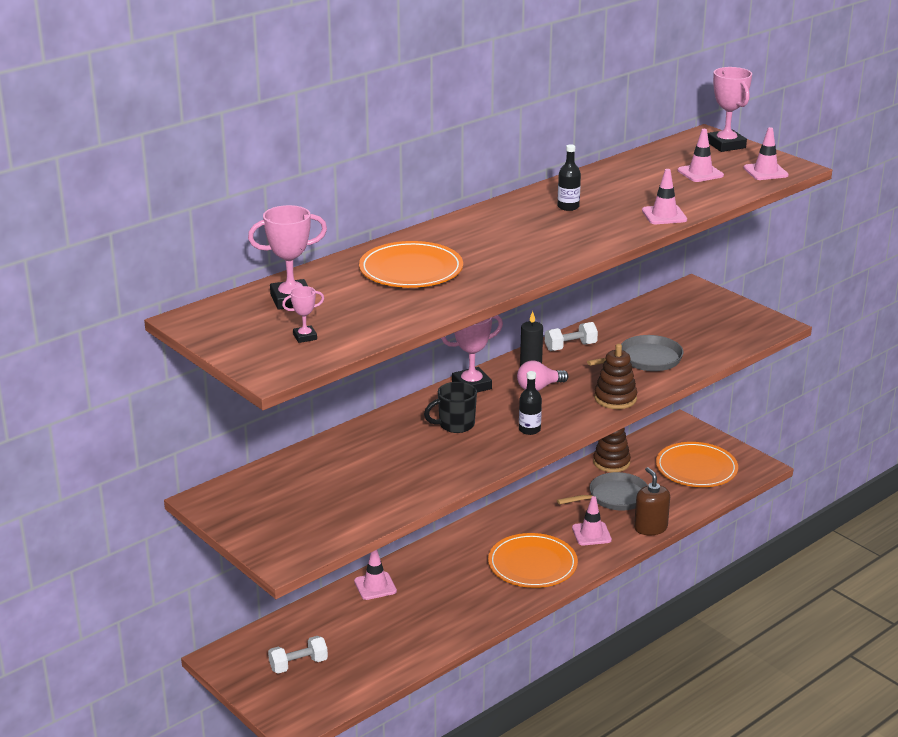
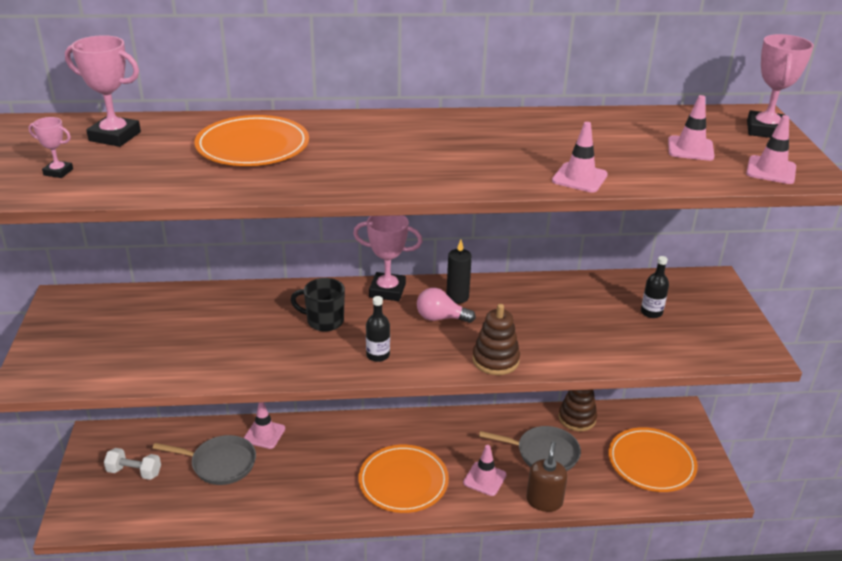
camera: 35 degrees right, 5 degrees up
(568, 207) = (495, 138): black bottle -> black bottle (651, 312)
(570, 347) = (520, 291): white dumbbell -> none
(646, 359) = (576, 333): grey pan -> grey pan (220, 464)

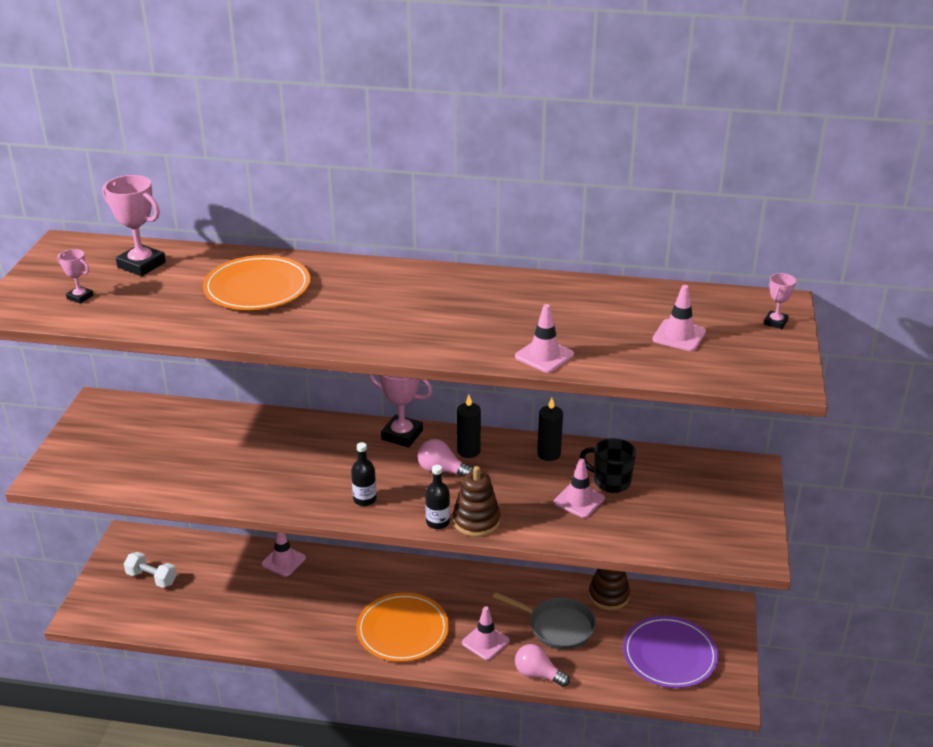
camera: 15 degrees right, 0 degrees up
(220, 464) = (232, 583): grey pan -> none
(324, 321) = (328, 458): black mug -> black mug (610, 482)
(532, 290) = (549, 454): none -> black candle
(544, 501) = (538, 674): brown soap dispenser -> pink light bulb
(651, 312) = (662, 494): black bottle -> black bottle (438, 522)
(651, 462) = (669, 655): orange plate -> purple plate
(765, 130) = (775, 322): pink trophy -> pink trophy, size x0.52
(771, 170) = (746, 369): pink traffic cone -> pink traffic cone (579, 500)

